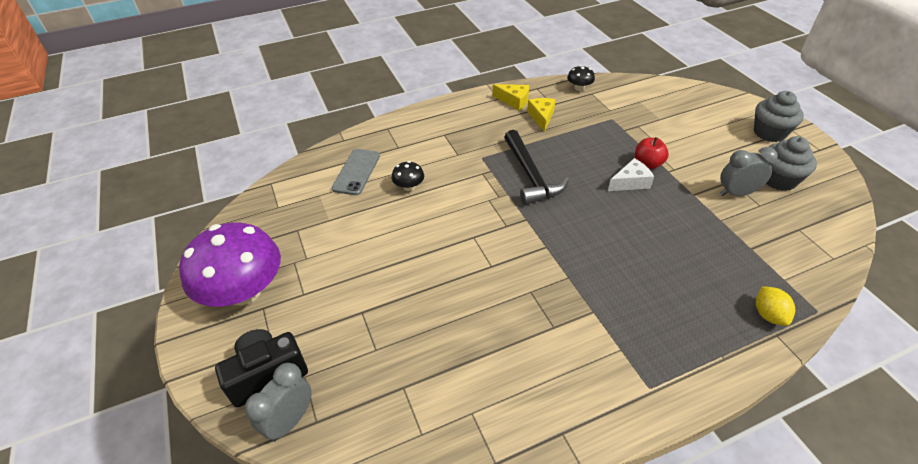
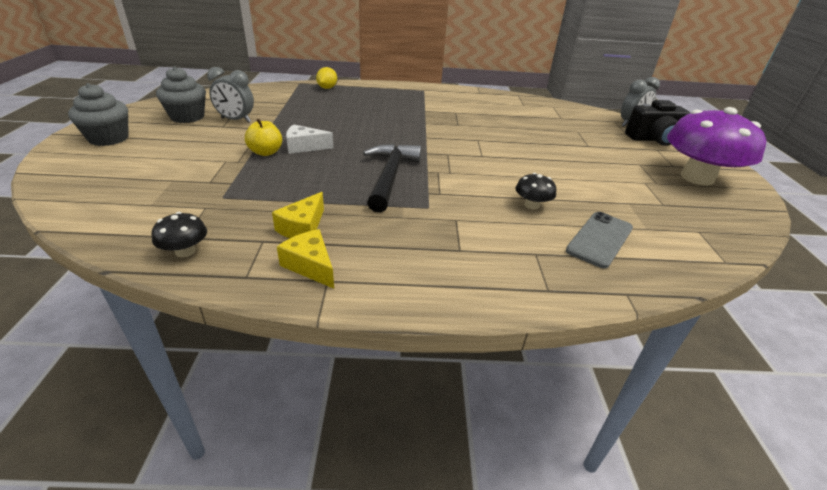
camera: 160 degrees left, 10 degrees down
(647, 164) = (266, 152): red apple -> yellow apple

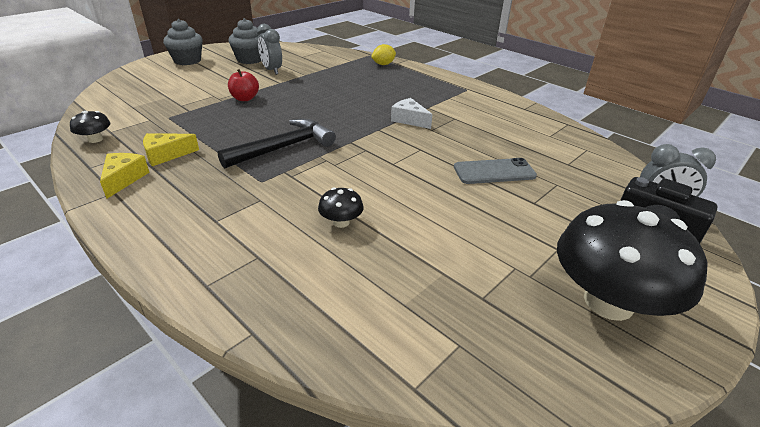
camera: 45 degrees right, 0 degrees up
(266, 152) = (245, 98): yellow apple -> red apple
(304, 147) = (274, 103): white cheese -> white cheese (409, 120)
(600, 239) = (334, 282): grey phone -> grey phone (494, 172)
(697, 178) = (608, 302): purple mushroom -> black mushroom

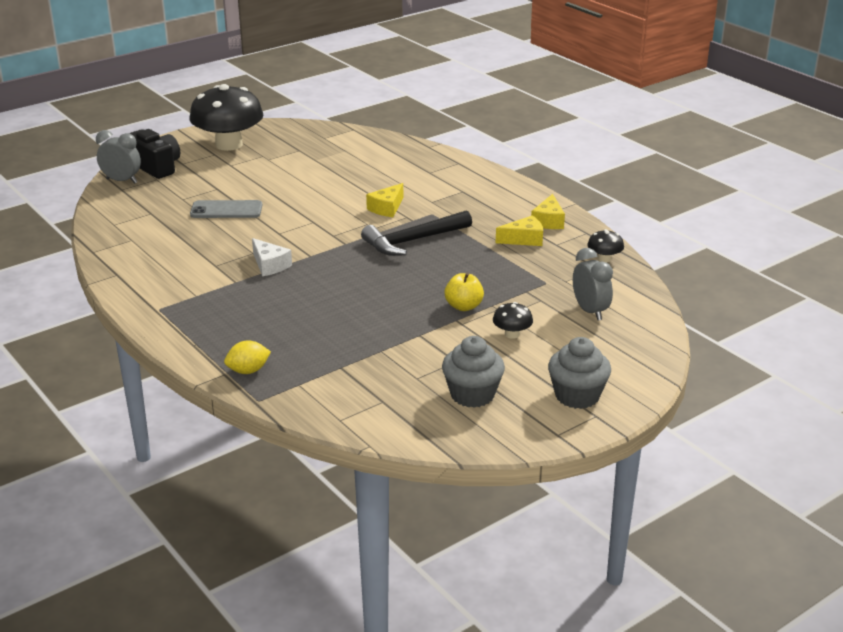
camera: 170 degrees left, 5 degrees down
(245, 98) = (463, 306): red apple -> yellow apple
(272, 70) = (432, 363): grey clock -> grey clock (590, 311)
(315, 185) = (387, 208): none -> yellow cheese
(341, 222) = (371, 185): black mushroom -> black mushroom (512, 334)

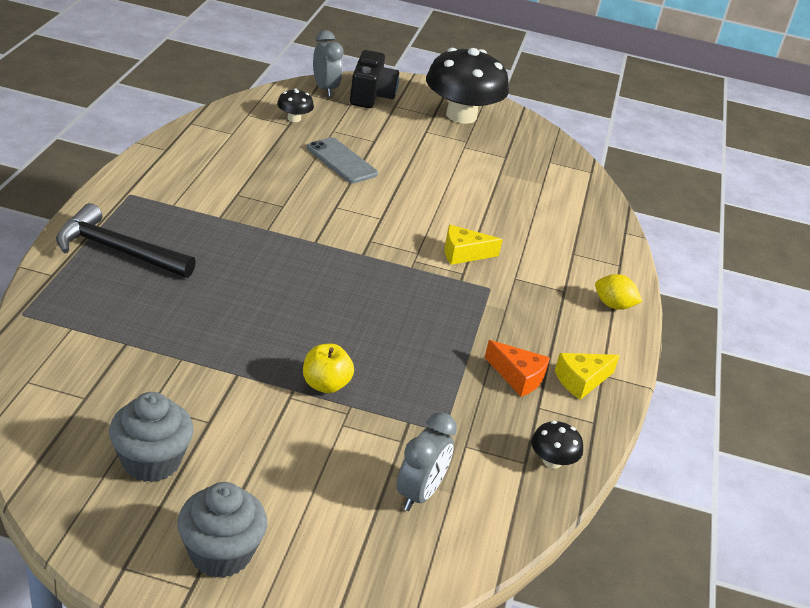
camera: 45 degrees right, 5 degrees up
(248, 371) = (68, 287): yellow lemon -> yellow lemon (613, 305)
(269, 265) = (270, 224): white cheese -> none
(413, 241) = (419, 296): black hammer -> black hammer (117, 250)
(512, 334) = (304, 445): black mushroom -> black mushroom (294, 118)
(524, 239) = (518, 377): yellow cheese -> orange cheese

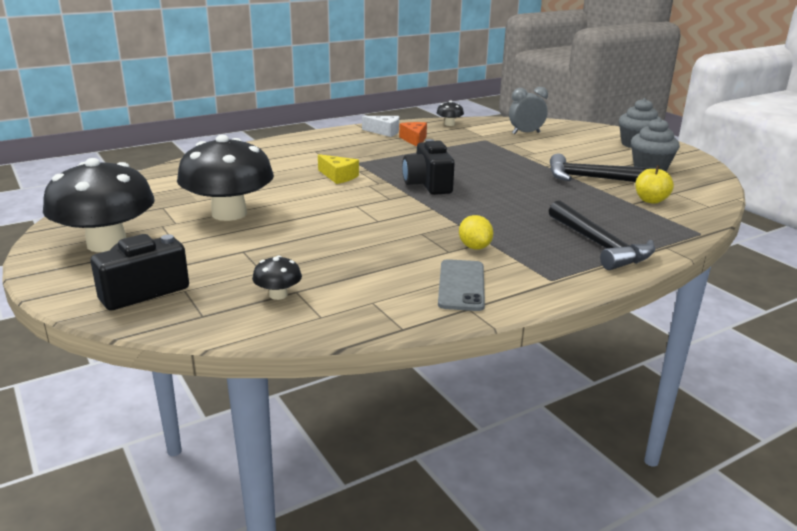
camera: 130 degrees left, 10 degrees down
(209, 383) = (592, 179): none -> black hammer
(325, 89) = (172, 316): grey clock -> none
(325, 385) = (524, 162): yellow apple -> yellow apple (651, 200)
(341, 161) = (309, 245): grey phone -> grey phone (461, 285)
(367, 278) = (428, 185): none -> black camera
(450, 169) = (229, 213): none -> black mushroom
(581, 381) = (384, 132): yellow cheese -> white cheese
(613, 305) = (302, 141): yellow lemon -> yellow lemon (474, 247)

